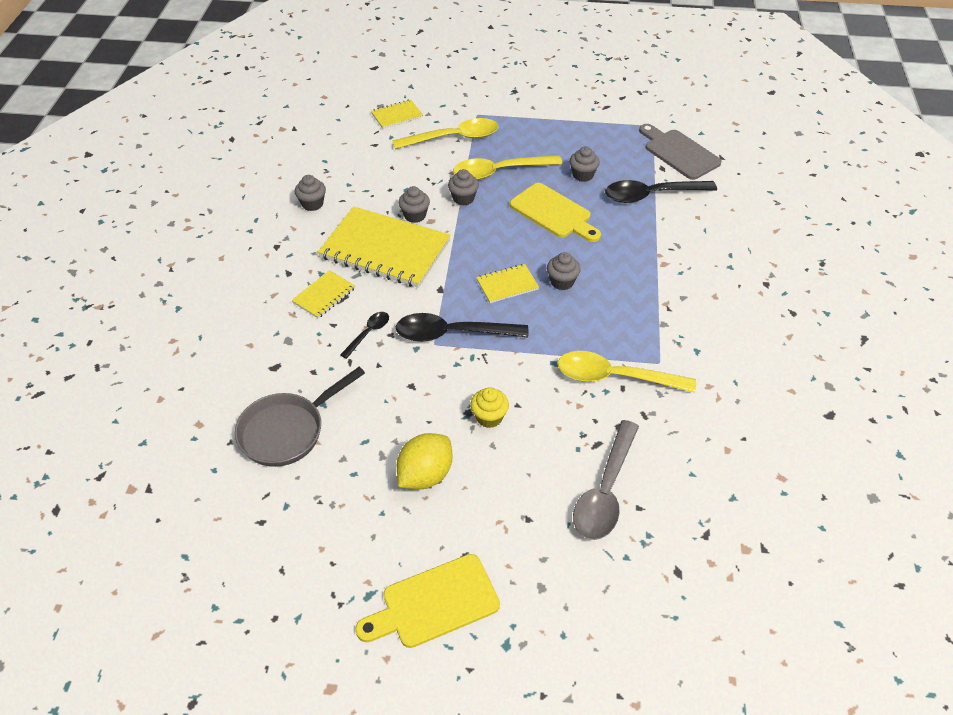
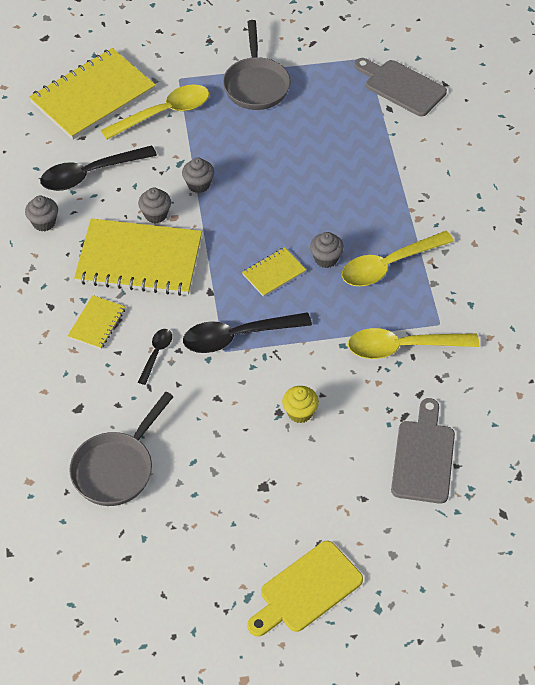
camera: 15 degrees left, 5 degrees up
(397, 115) = (93, 96): yellow notebook -> yellow notebook, size x2.15
(425, 475) = (260, 480): yellow lemon -> none
(500, 172) = (226, 145): yellow spoon -> yellow spoon (389, 265)
(544, 130) = (256, 84): none -> grey pan
(553, 213) = (295, 183): yellow cutting board -> none
(582, 175) = (312, 133): grey cupcake -> none
(605, 490) = (423, 457): grey spoon -> grey cutting board
(652, 195) = (387, 142): black spoon -> black spoon (91, 174)

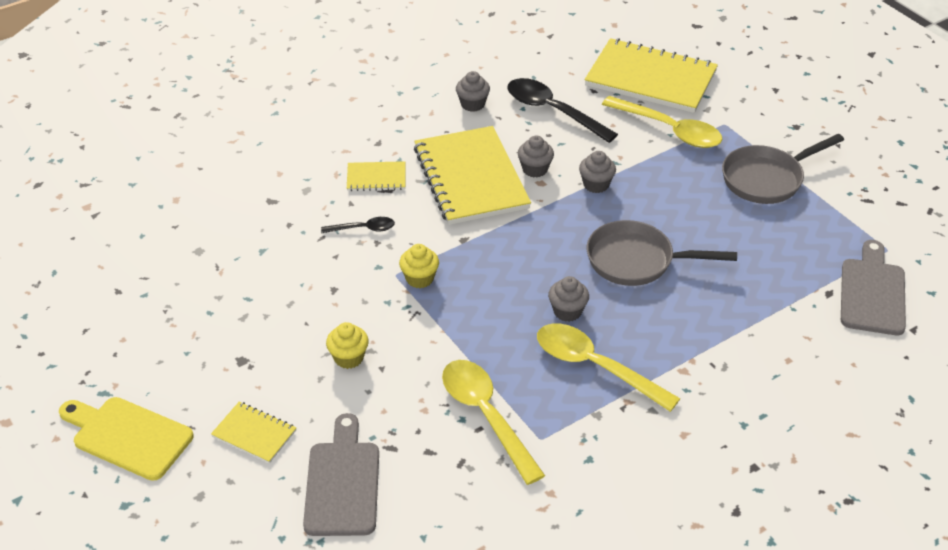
camera: 65 degrees right, 10 degrees down
(116, 468) = (215, 249): grey pan -> grey pan (636, 261)
(238, 336) = (419, 278): black spoon -> yellow cupcake
(274, 273) = (519, 277): yellow notebook -> yellow notebook (254, 434)
(423, 457) = (343, 483): grey cutting board -> grey cutting board turned 75 degrees counterclockwise

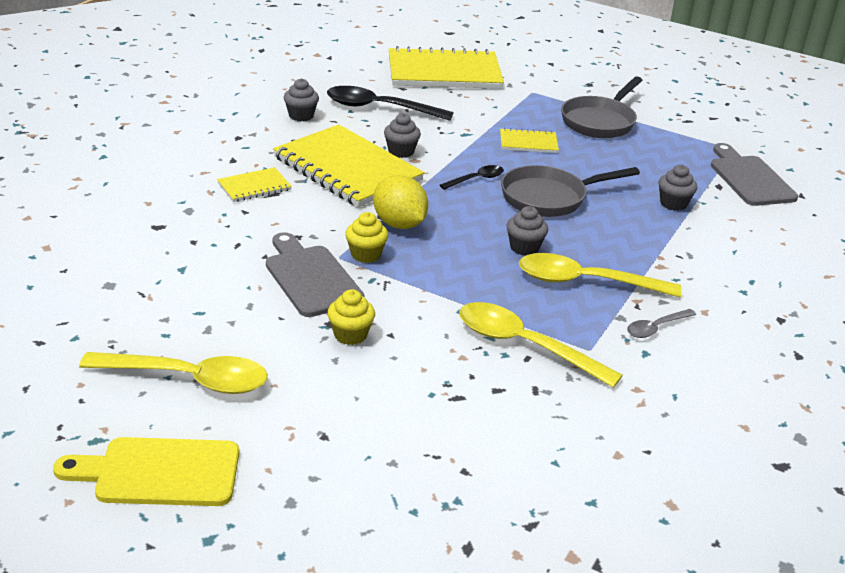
camera: 30 degrees left, 10 degrees down
(254, 434) = (305, 427): yellow notebook -> yellow notebook (528, 143)
(343, 483) = (435, 441): grey cutting board -> grey cutting board (311, 278)
(363, 229) = (275, 228): black spoon -> black spoon (476, 179)
(472, 253) = (399, 224): none -> yellow lemon
(596, 184) = (465, 152): grey cupcake -> grey cupcake (673, 204)
(621, 436) = (656, 328): none -> grey spoon
(669, 130) = (491, 103): yellow spoon -> yellow spoon (187, 379)

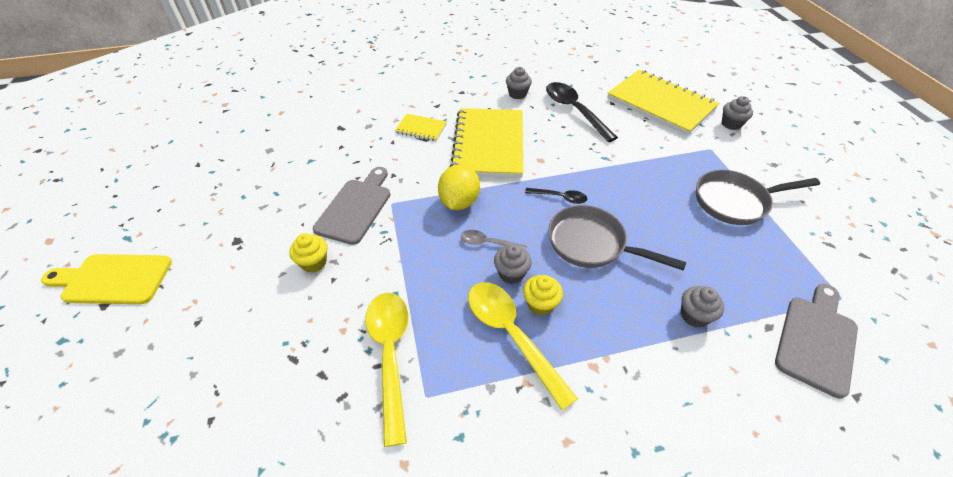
camera: 50 degrees right, 15 degrees up
(159, 472) = (113, 279): yellow cutting board -> yellow cutting board turned 45 degrees counterclockwise
(187, 379) = (208, 231): yellow spoon -> none
(366, 255) = (407, 211): yellow cupcake -> yellow cupcake (540, 304)
(401, 151) = (540, 149): grey cupcake -> grey cupcake (731, 124)
(528, 143) = (644, 189): yellow notebook -> none
(656, 328) = (503, 421): grey spoon -> grey spoon (488, 243)

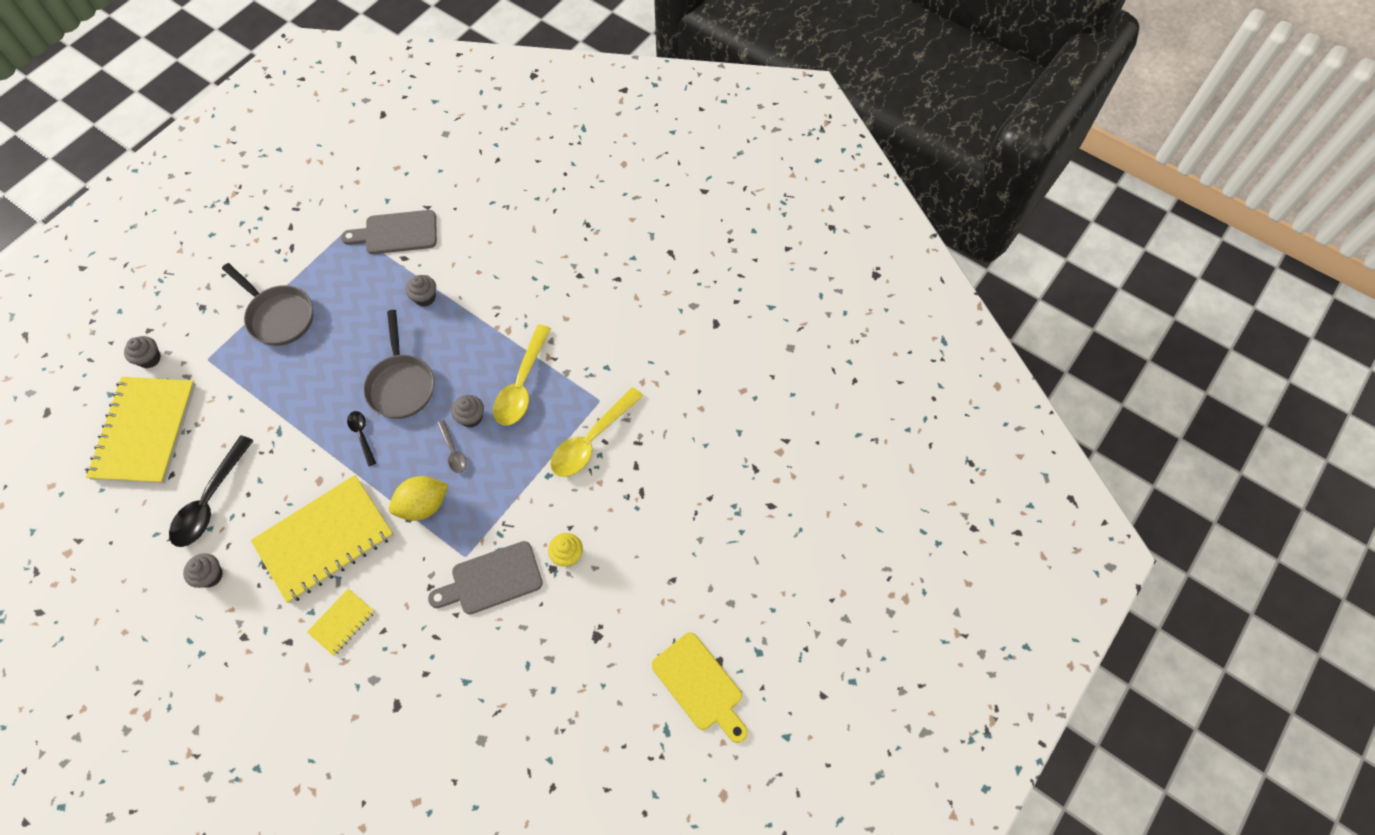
camera: 130 degrees left, 15 degrees up
(421, 128) = (342, 622): yellow notebook -> yellow notebook turned 60 degrees clockwise
(540, 304) = (484, 384): yellow cupcake -> none

